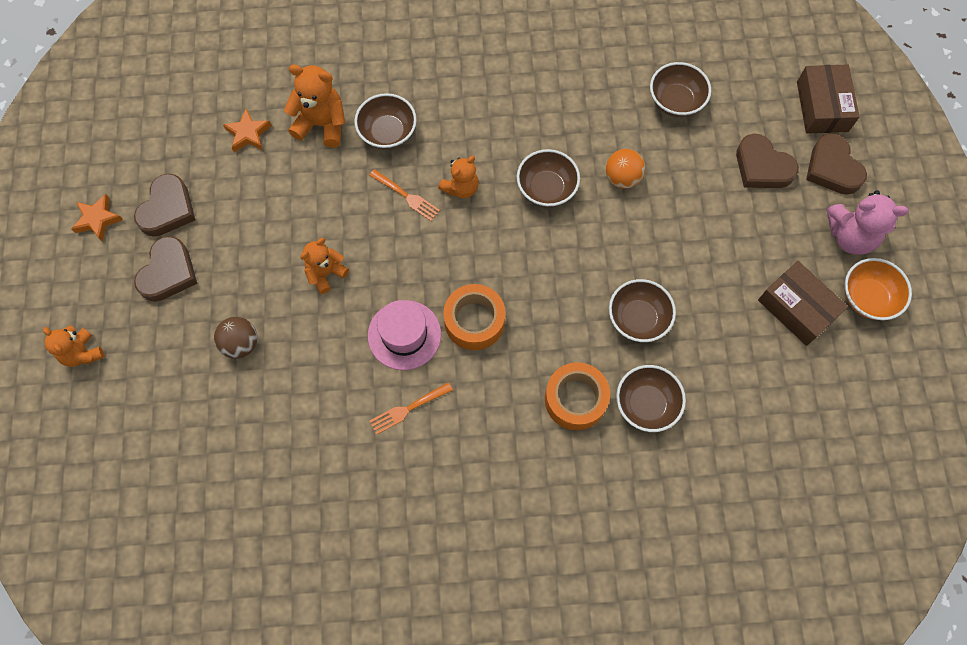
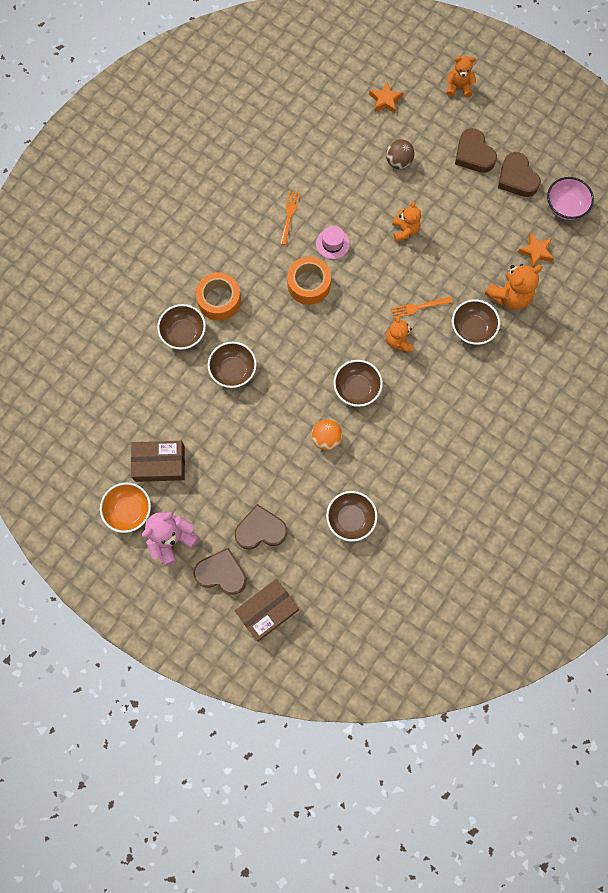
camera: 130 degrees right, 5 degrees up
(98, 219) = (539, 140): orange star -> orange star (385, 100)
(169, 142) = (565, 206): none -> pink bowl
(404, 335) = (332, 243): pink hat -> pink hat, size x0.66
(822, 106) = (267, 610): brown box -> brown box turned 75 degrees counterclockwise

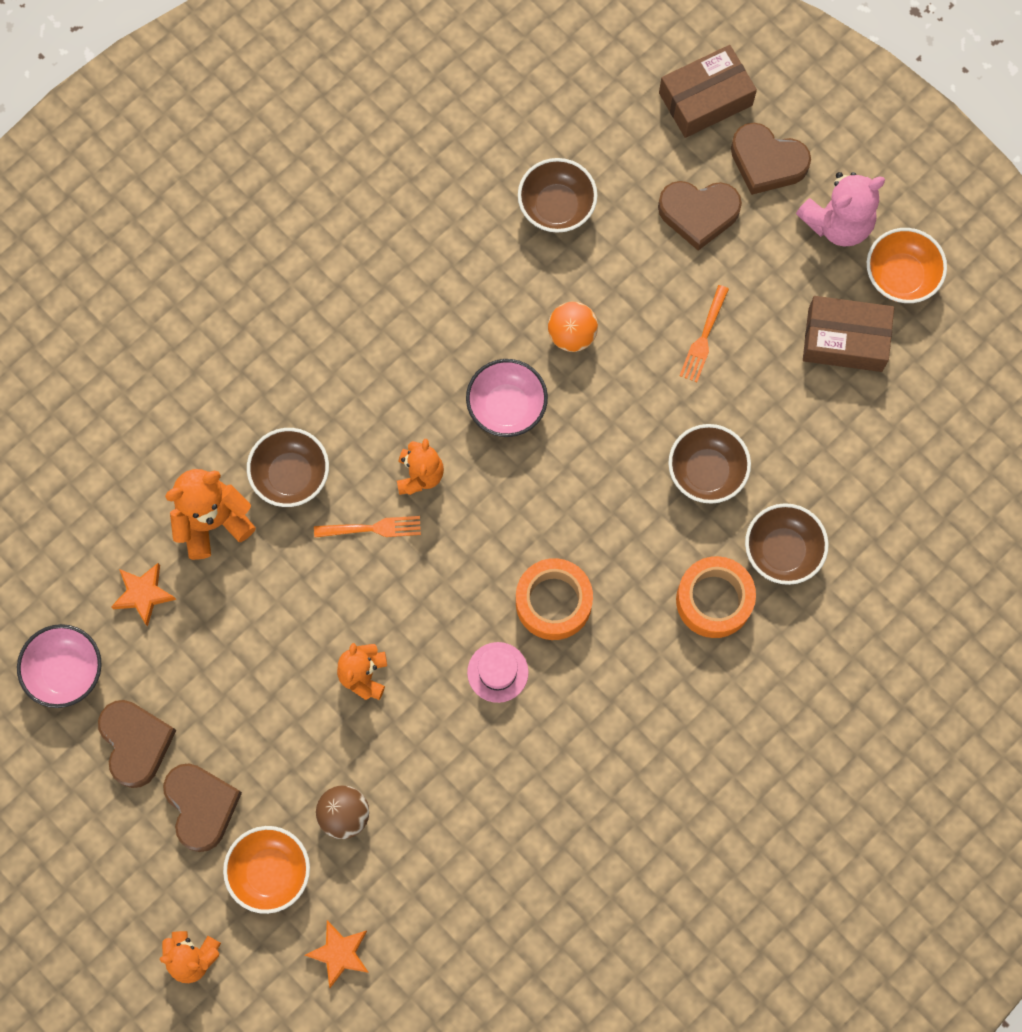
camera: 170 degrees left, 0 degrees up
(289, 216) = (565, 740): orange fork -> orange fork (704, 337)
(356, 388) = (506, 407): brown bowl -> pink bowl
(430, 130) = (270, 871): none -> orange bowl

